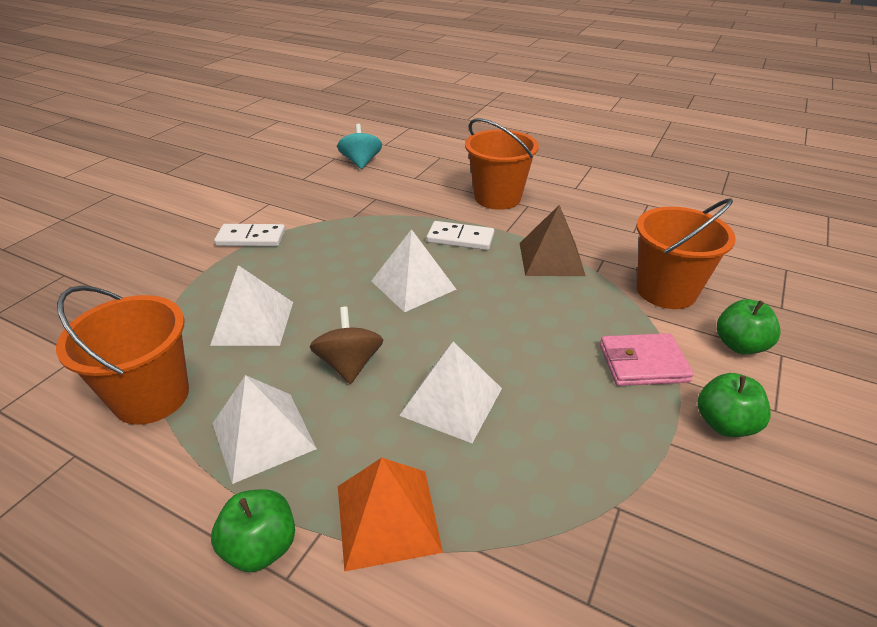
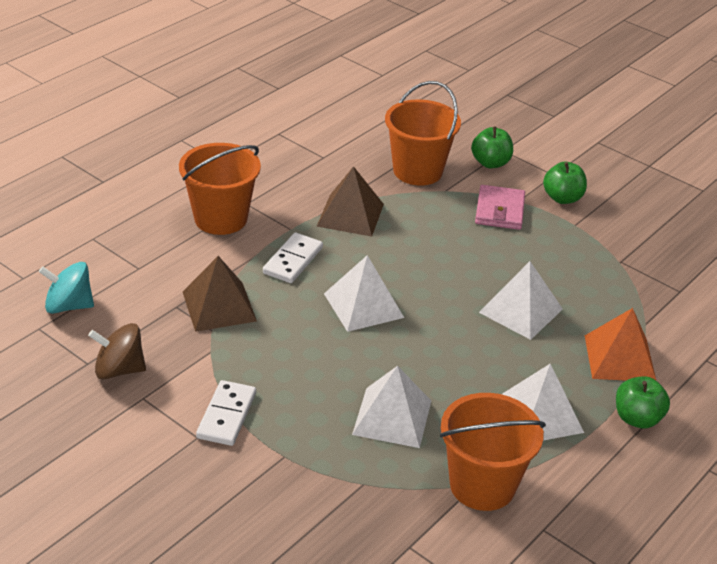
camera: 80 degrees left, 0 degrees up
(349, 364) = (467, 359): brown spinning top -> brown spinning top (119, 369)
(382, 215) = (219, 306): none -> brown pyramid

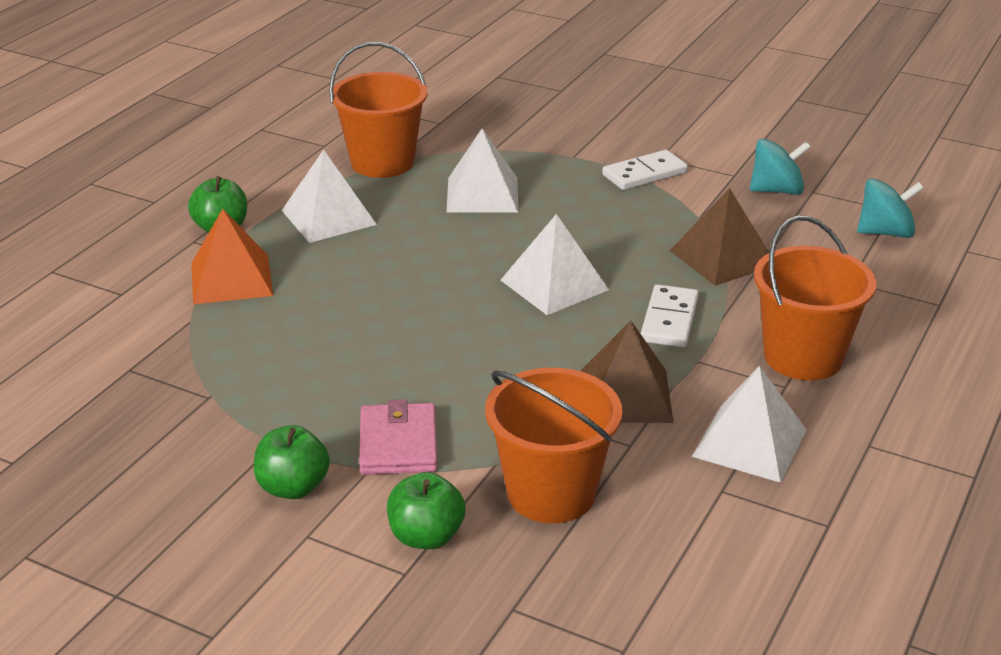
camera: 170 degrees right, 5 degrees down
(119, 369) = (776, 190): brown spinning top -> turquoise spinning top
(227, 415) = (644, 174): white domino -> white domino turned 60 degrees clockwise
(520, 310) = (355, 310): white pyramid -> white pyramid (749, 443)

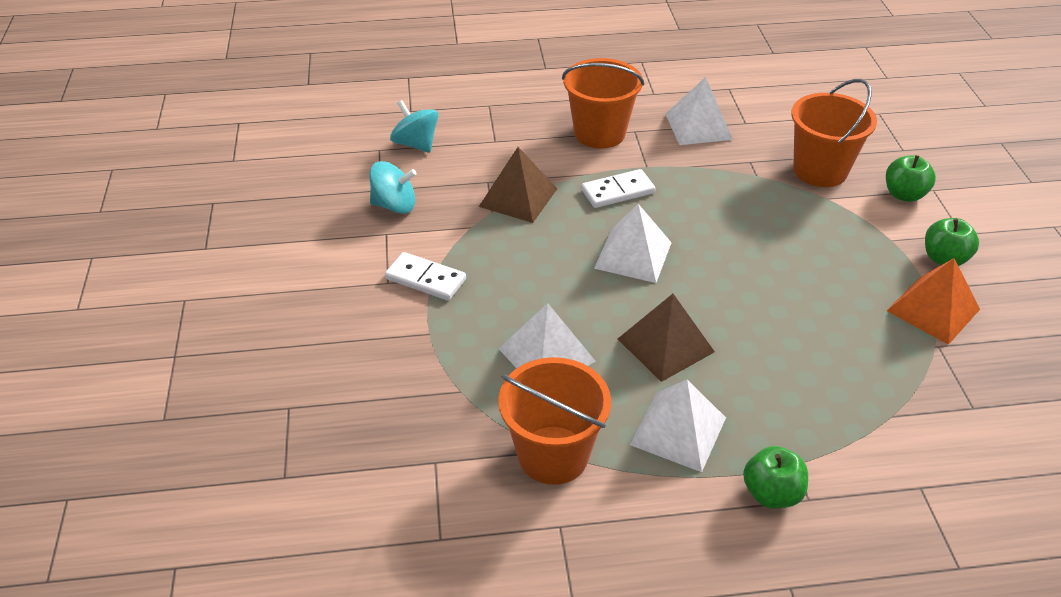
camera: 125 degrees left, 10 degrees up
(231, 279) = (823, 430): orange pyramid -> orange pyramid (933, 310)
(398, 444) = (861, 239): pink wallet -> none
(626, 395) = (711, 178): brown pyramid -> brown pyramid (665, 345)
(776, 190) = (394, 205): turquoise spinning top -> turquoise spinning top turned 135 degrees clockwise

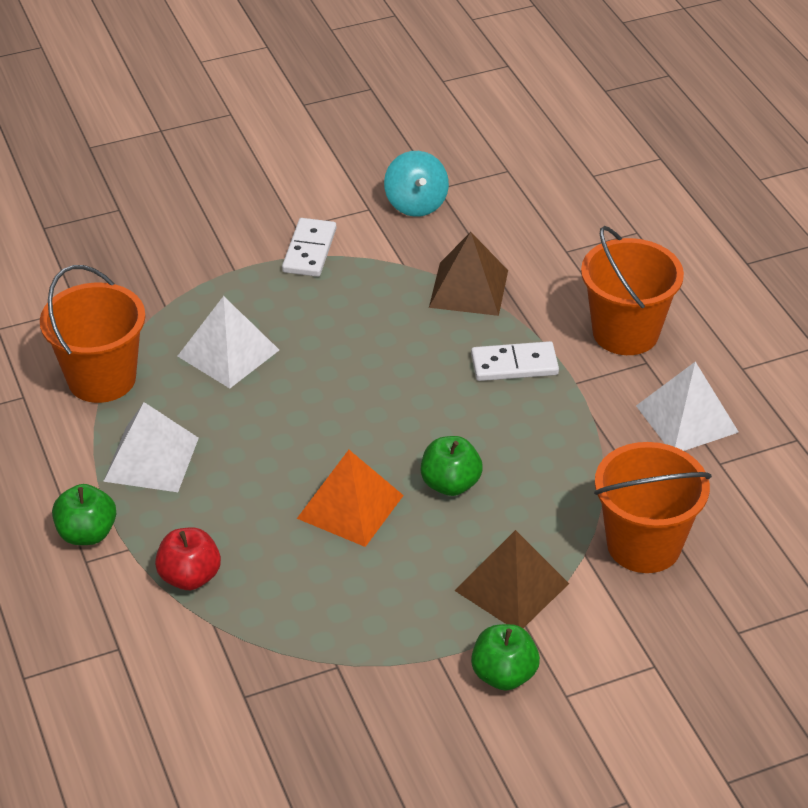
camera: 75 degrees right, 0 degrees up
(416, 144) = (530, 194): turquoise spinning top -> none
(617, 191) = (514, 364): white domino -> white domino turned 60 degrees counterclockwise
(633, 255) = (403, 393): white pyramid -> none
(665, 345) = (268, 436): brown pyramid -> brown pyramid (512, 587)
(834, 424) = (190, 577): none -> red apple
(904, 195) = (627, 634): green apple -> green apple (450, 484)
(933, 310) = (400, 662): orange pyramid -> orange pyramid (350, 507)

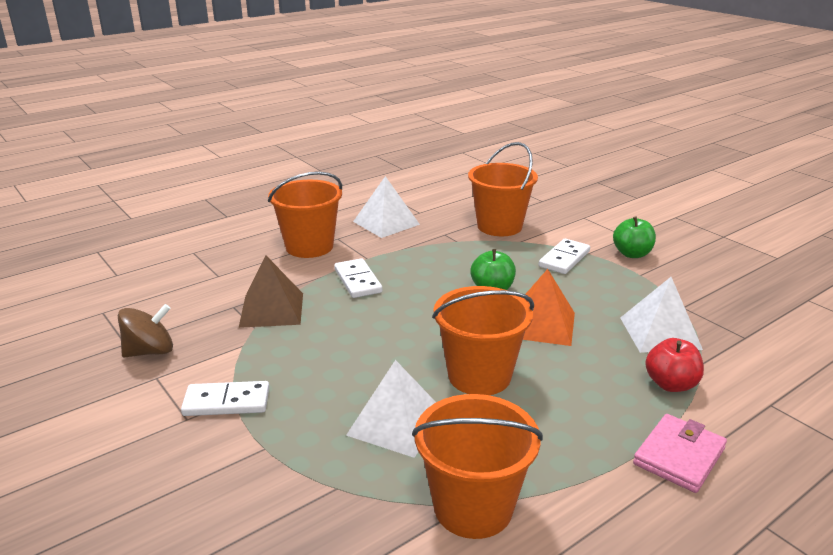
camera: 105 degrees left, 15 degrees down
(87, 533) = (679, 456): green apple -> pink wallet
(151, 459) = (562, 439): white pyramid -> white pyramid (660, 333)
(274, 426) = (479, 376): none -> orange bucket
(416, 203) = (150, 351): turquoise spinning top -> brown spinning top
(512, 587) = (564, 259): brown pyramid -> white domino

